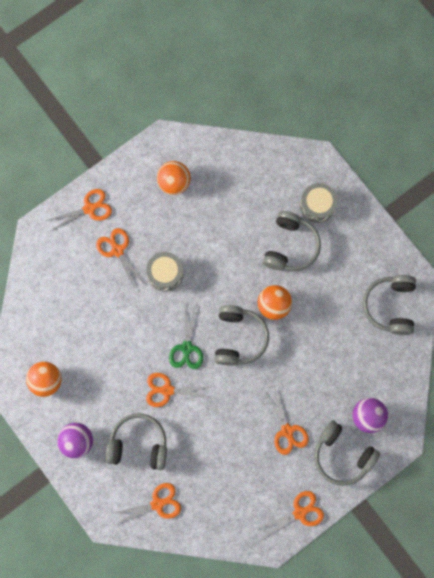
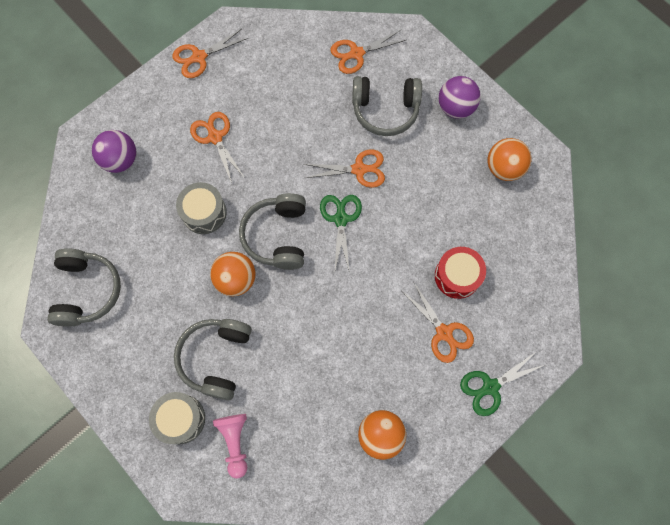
camera: 175 degrees right, 5 degrees down
(89, 208) = (490, 387): orange scissors -> green scissors
(100, 293) = (457, 276): none -> red drum
(165, 273) = (377, 308): grey drum -> grey drum (204, 213)
(278, 186) = (235, 442): none -> pink pawn
(342, 455) = (151, 117): grey headphones -> none

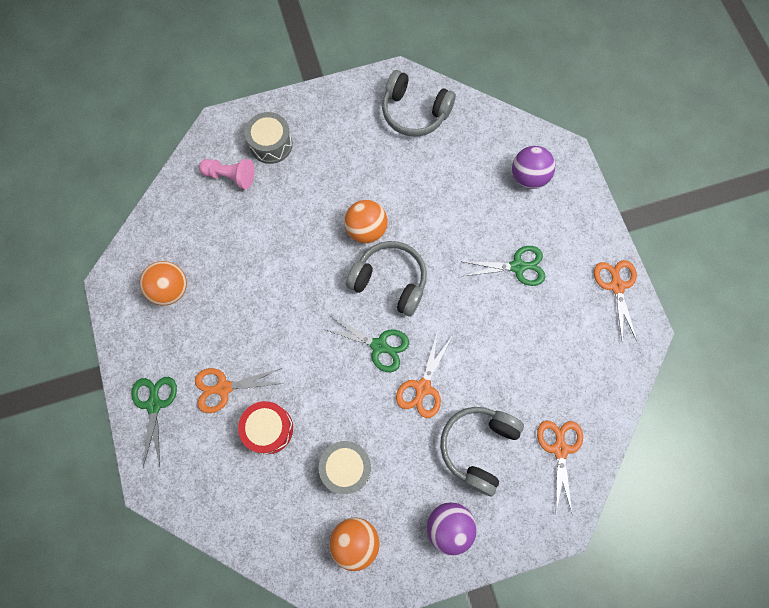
camera: 115 degrees right, 0 degrees up
(204, 213) = (443, 228): grey drum -> grey drum (346, 468)
(215, 137) = (517, 266): orange scissors -> green scissors
(216, 358) = (305, 188): grey headphones -> none

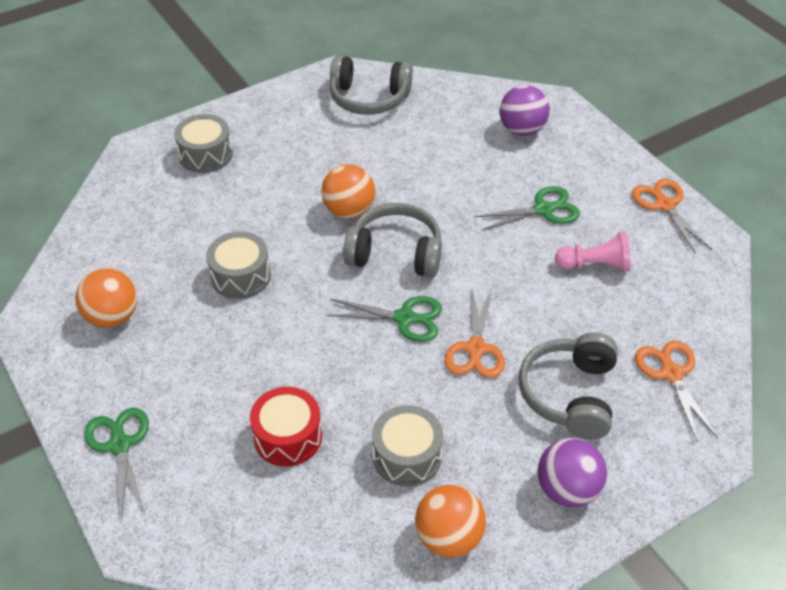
camera: 15 degrees left, 25 degrees down
(224, 388) = (213, 405): orange scissors -> none
(230, 176) = (163, 192): pink pawn -> pink pawn (594, 265)
(269, 275) = (241, 276): none -> grey drum

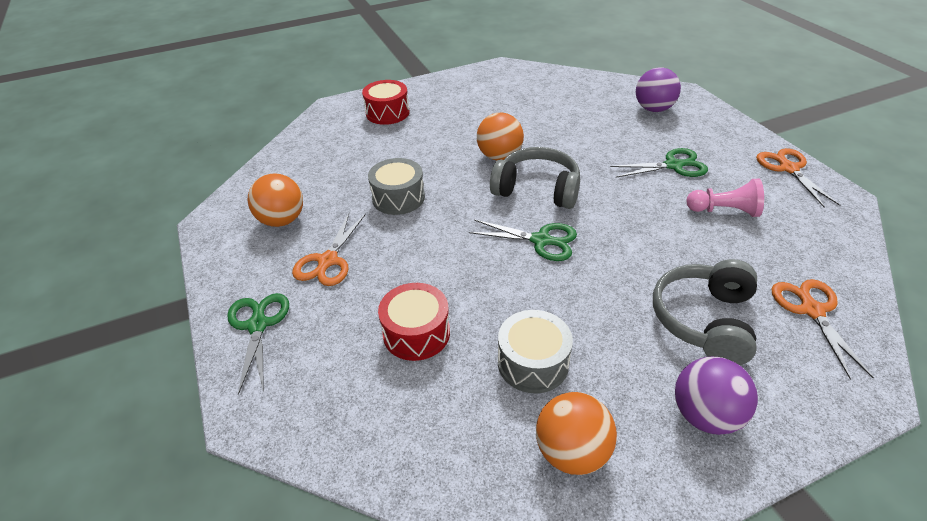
camera: 10 degrees right, 5 degrees down
(206, 154) = (387, 113): grey drum -> red drum
(369, 98) = (525, 83): grey headphones -> none
(475, 348) = (608, 271): orange scissors -> orange scissors (328, 261)

